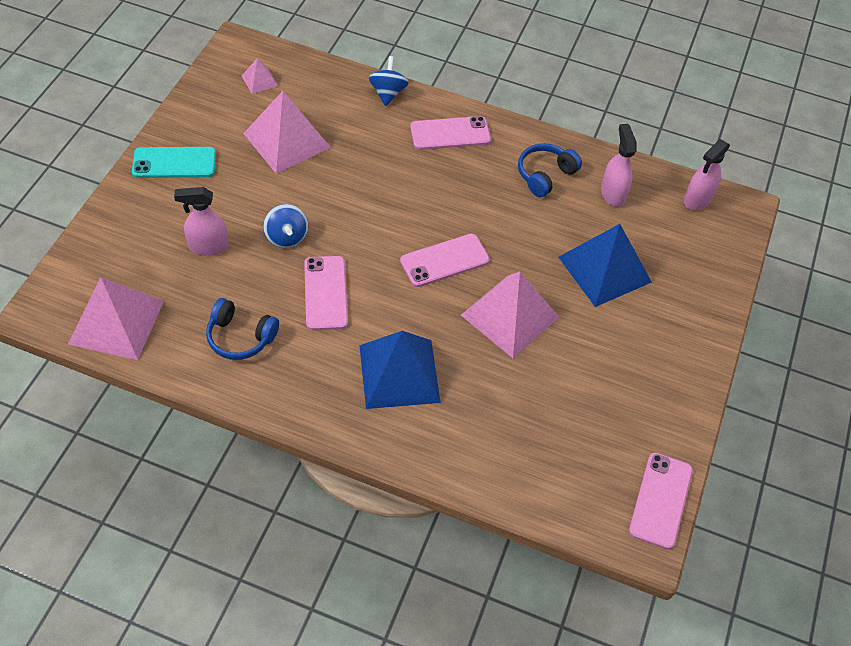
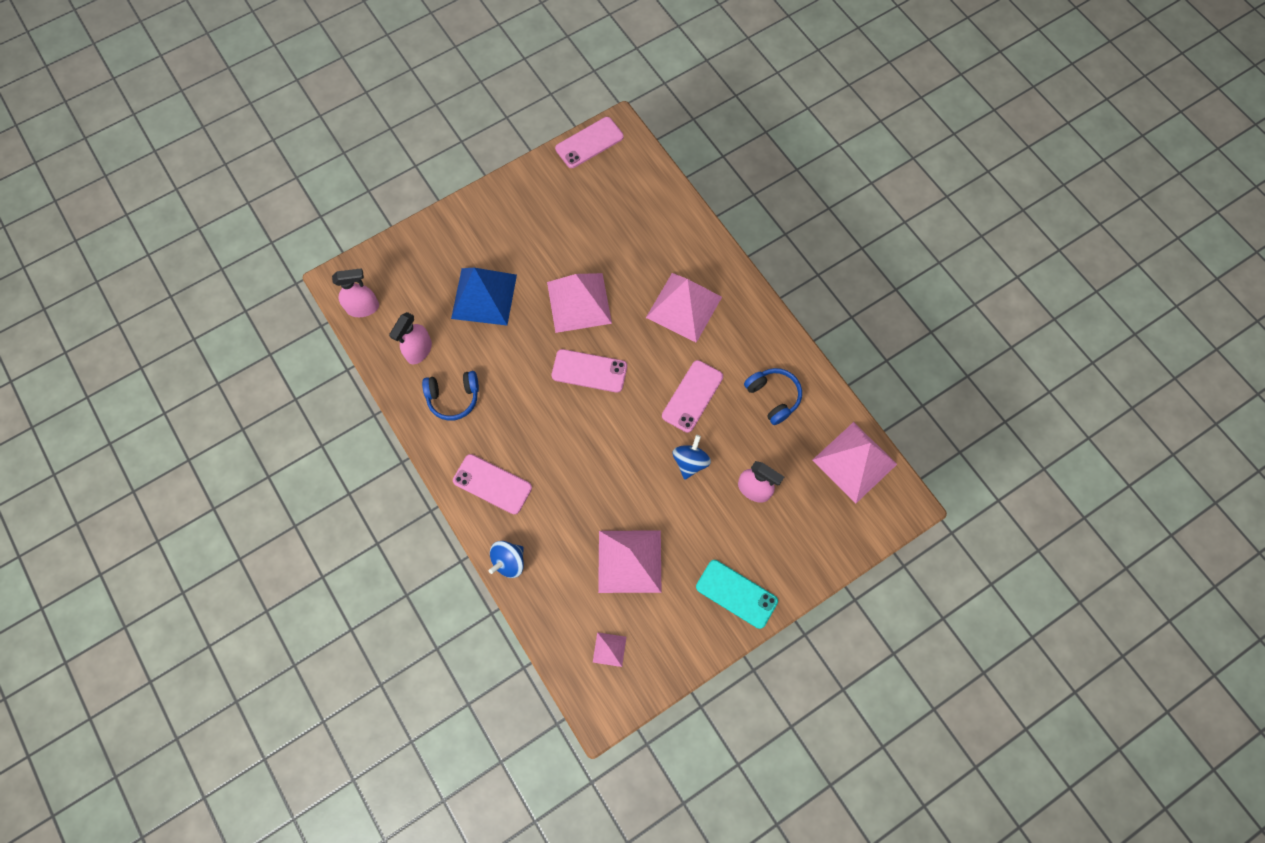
camera: 140 degrees left, 15 degrees up
(399, 373) = (684, 307): blue pyramid -> pink pyramid

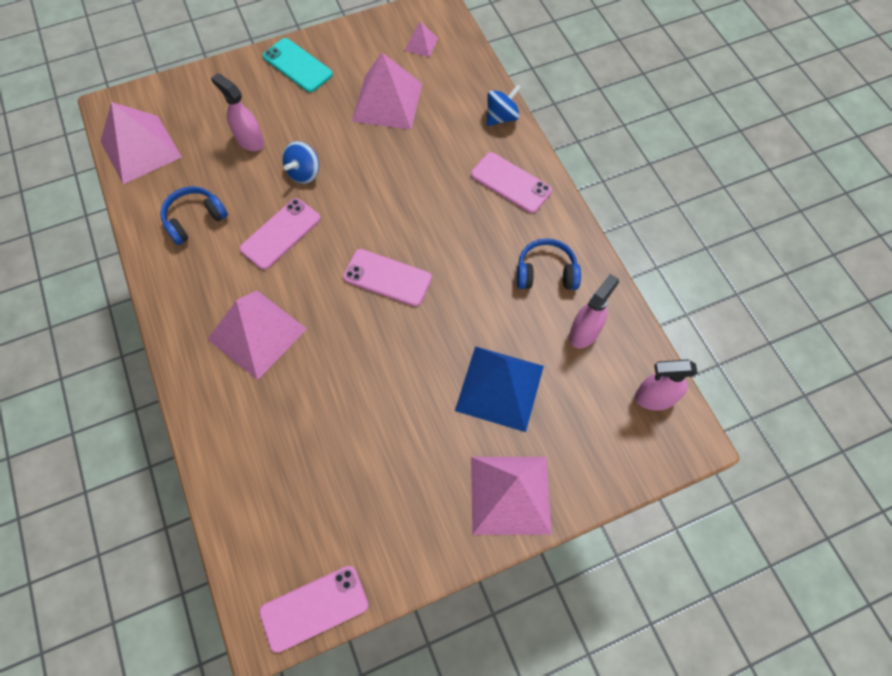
camera: 170 degrees left, 5 degrees down
(579, 302) = (382, 360): pink pyramid -> pink pyramid (510, 494)
(773, 397) = (195, 220): blue headphones -> blue headphones turned 75 degrees clockwise

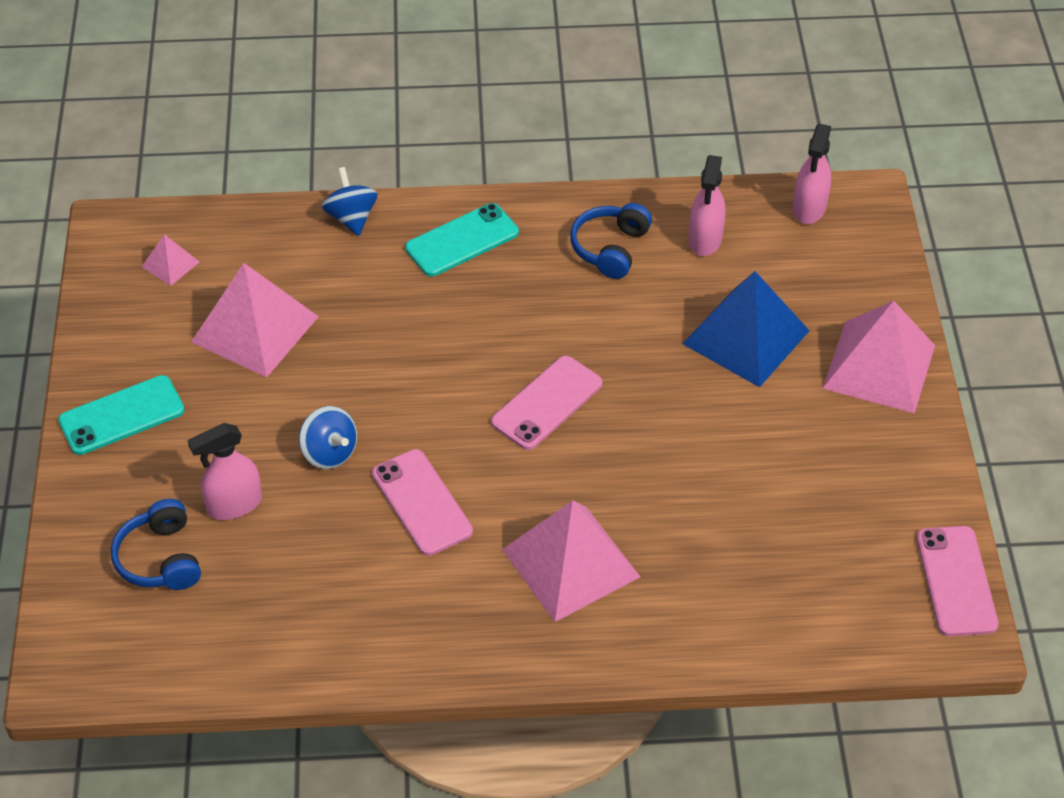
camera: 70 degrees left, 15 degrees down
(140, 149) = (172, 649): pink pyramid -> none
(195, 220) = (346, 600): blue headphones -> blue headphones (160, 558)
(510, 183) = (462, 240): pink phone -> turquoise phone
(584, 332) = (705, 240): pink spray bottle -> pink spray bottle turned 135 degrees counterclockwise

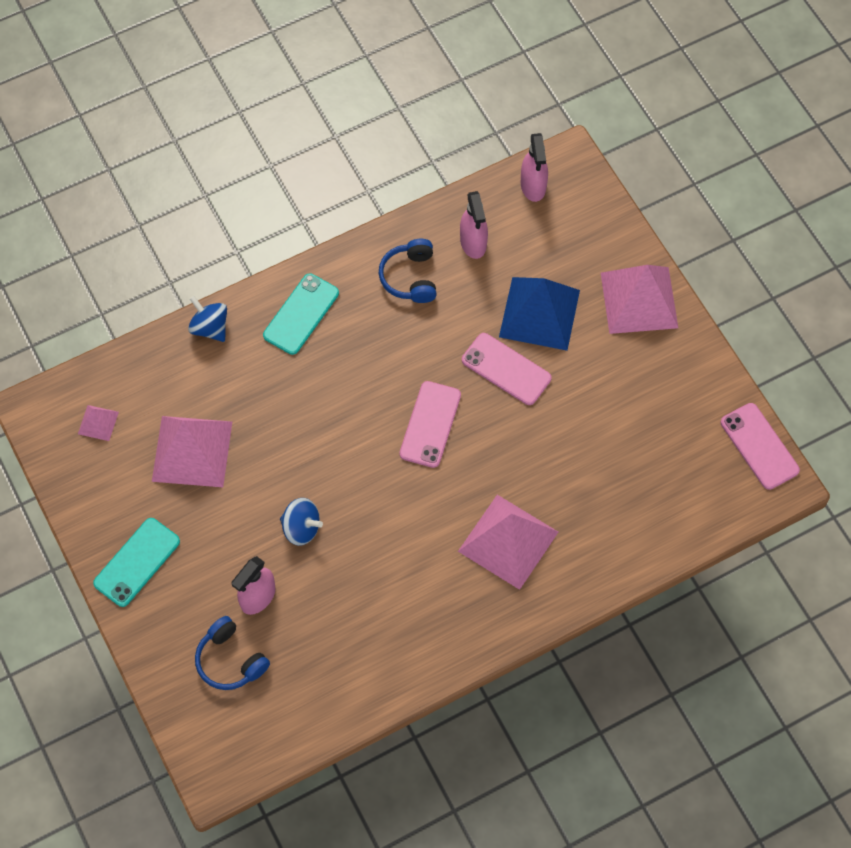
camera: 25 degrees left, 15 degrees up
(422, 502) = (385, 539): pink phone -> pink phone (506, 369)

